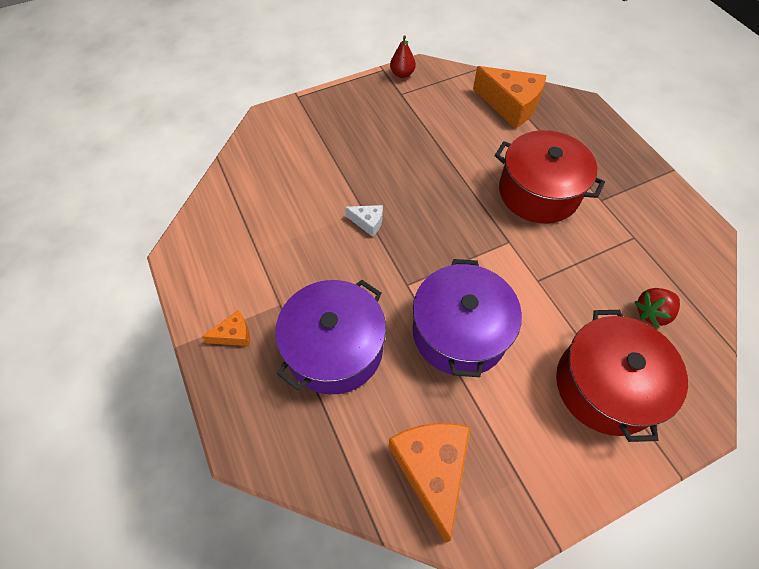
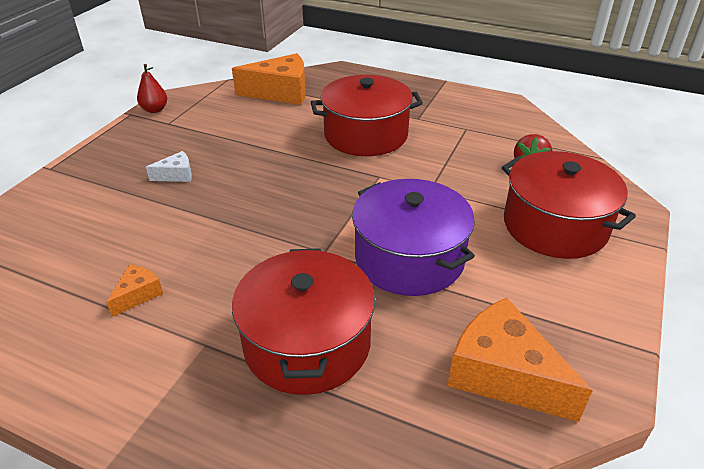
camera: 40 degrees left, 20 degrees down
(234, 335) = (175, 406): orange cheese -> orange cheese (138, 295)
(334, 348) = (307, 343): purple pot -> red pot
(368, 222) = (234, 227): white cheese -> white cheese (176, 175)

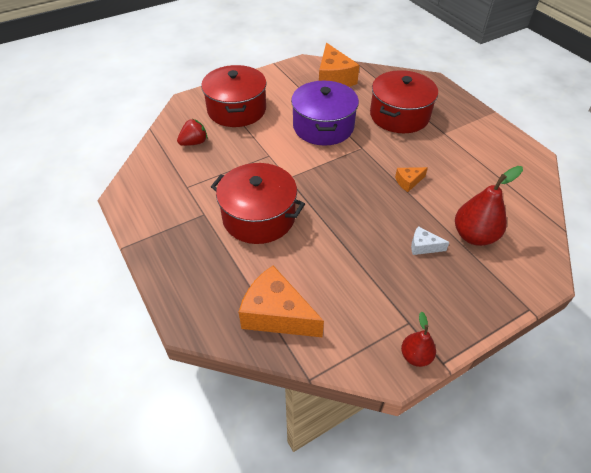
camera: 145 degrees left, 10 degrees up
(118, 206) = (474, 236): none -> red pear
(138, 295) = (471, 168): orange cheese -> orange cheese (408, 182)

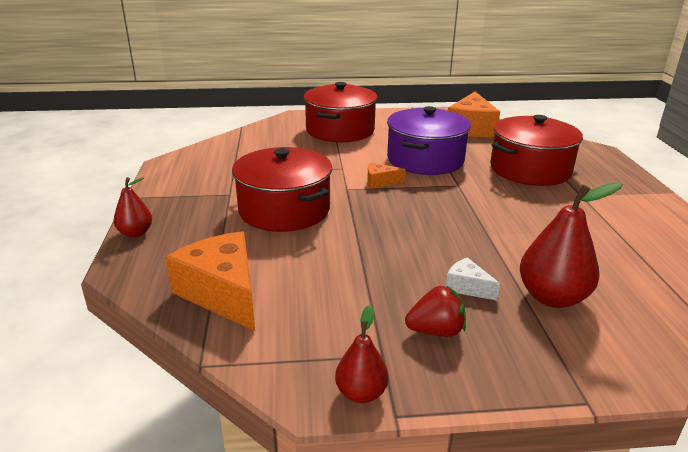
camera: 25 degrees right, 20 degrees down
(164, 283) = (135, 233): none -> red pear
(194, 143) = (273, 143): red strawberry -> red strawberry (436, 331)
(408, 182) = (495, 225): orange cheese -> orange cheese (380, 182)

